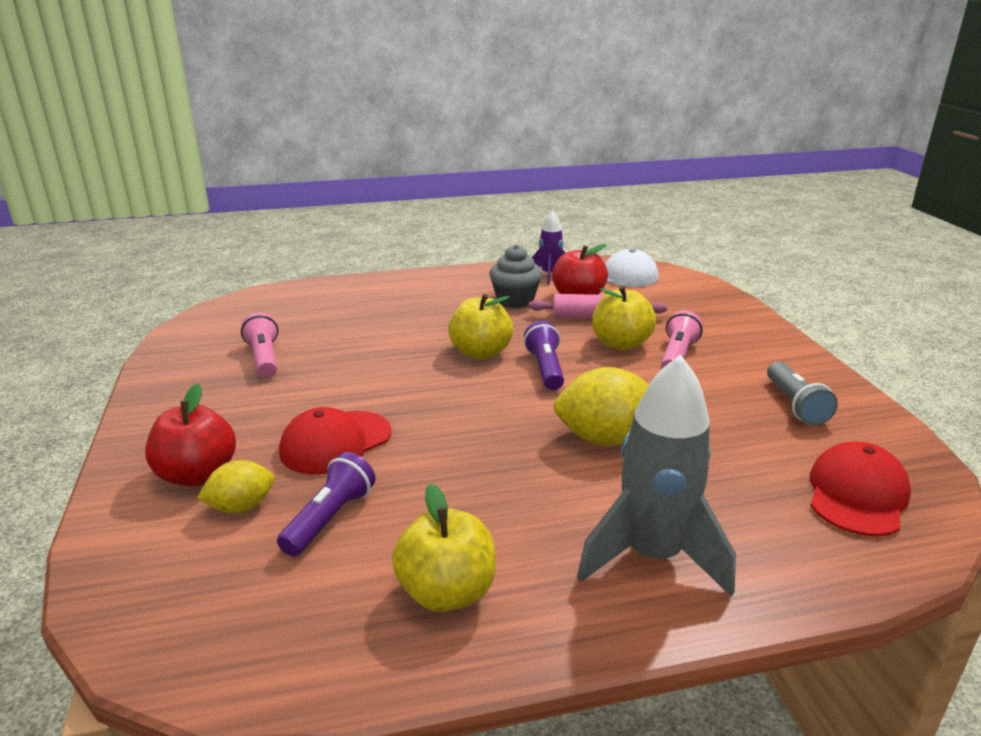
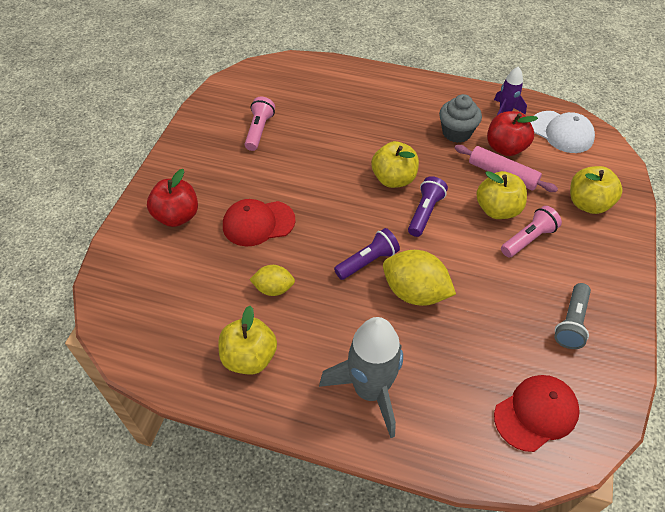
camera: 30 degrees right, 25 degrees up
(241, 507) = (186, 250): yellow lemon -> yellow lemon (273, 288)
(330, 518) = (223, 279): purple flashlight -> purple flashlight (367, 261)
(702, 315) = (588, 204): none -> yellow apple

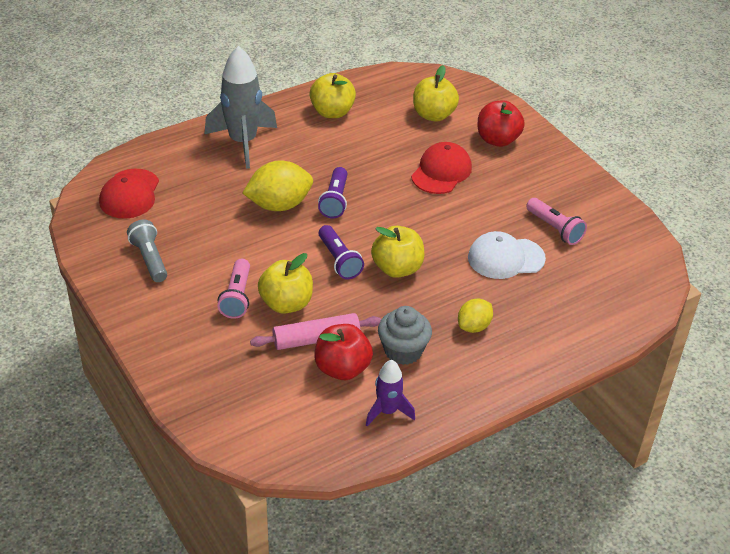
camera: 130 degrees right, 10 degrees down
(273, 288) = (371, 147): yellow lemon -> yellow lemon (474, 326)
(561, 132) = (309, 430): white cap -> white cap (505, 258)
(588, 204) = (215, 365): yellow apple -> yellow apple (433, 115)

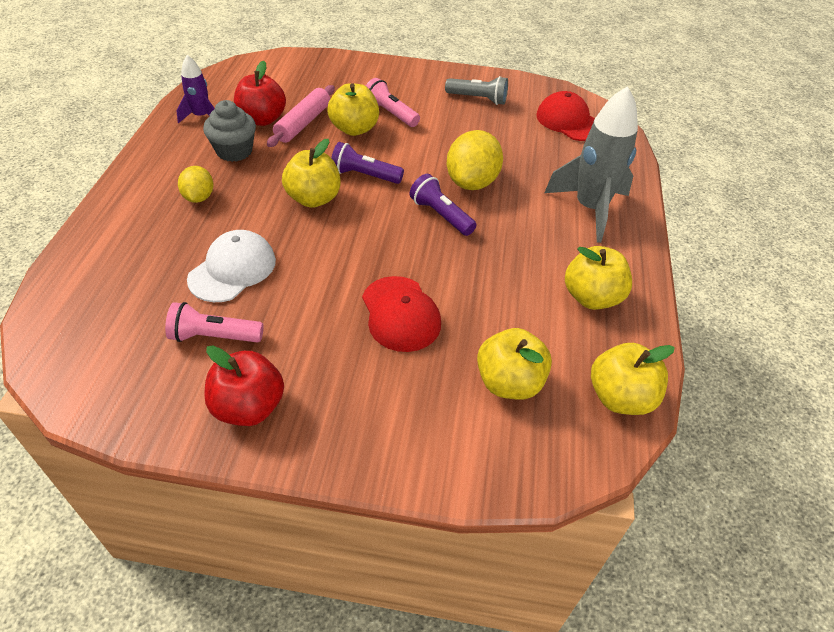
camera: 130 degrees right, 5 degrees up
(394, 80) = (620, 397): none -> yellow apple
(497, 140) = (401, 409): red apple -> red apple (249, 407)

